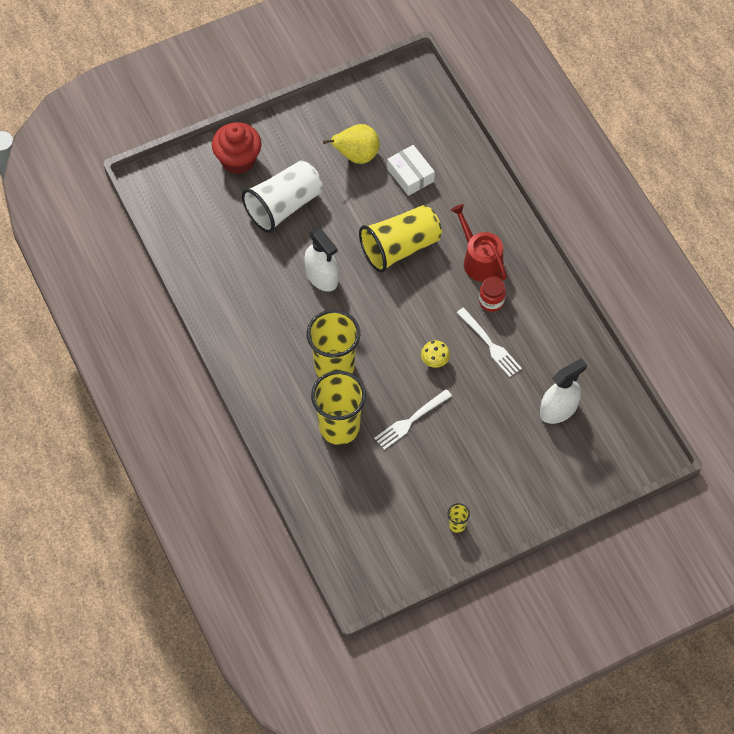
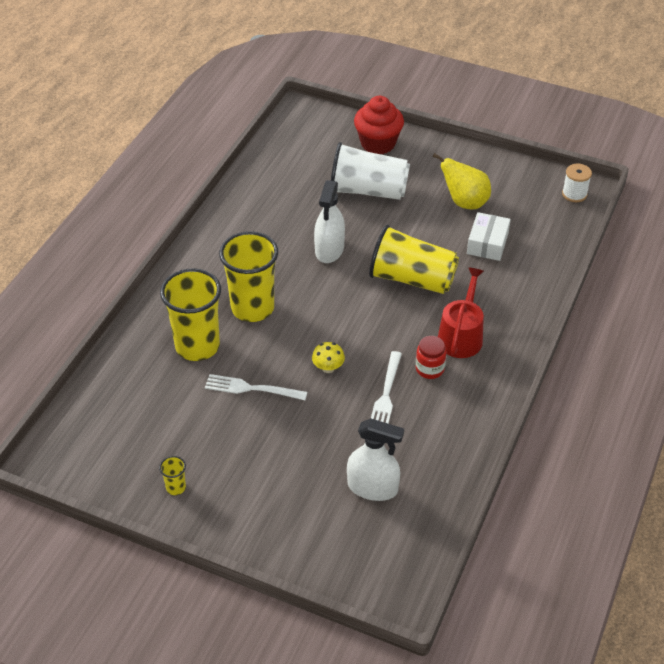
camera: 50 degrees right, 15 degrees down
(414, 83) = (574, 194): none -> white spool

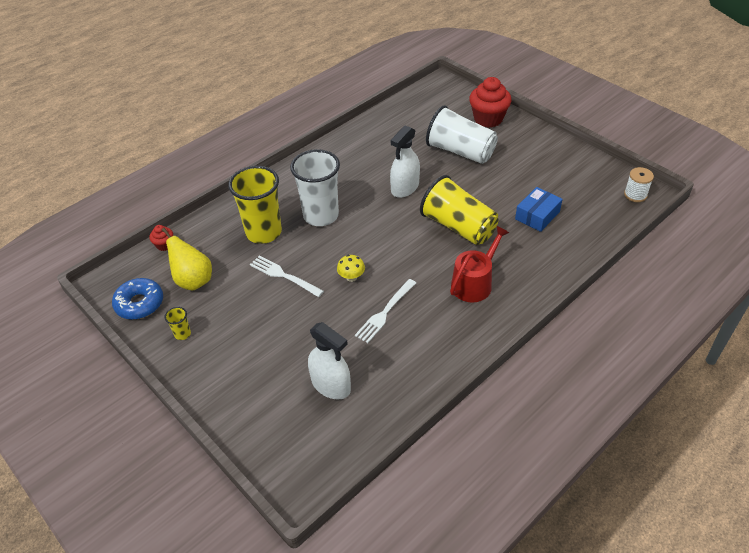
camera: 25 degrees right, 0 degrees up
(86, 395) = (164, 245): none -> red cupcake
(102, 470) = (139, 304): none -> blue donut
(252, 308) = (321, 215): yellow cup -> white cup
(429, 369) = (433, 302): red jar -> none
(464, 202) = (535, 179): yellow pear -> yellow pear (193, 280)
(487, 243) = (537, 215): white box -> blue box

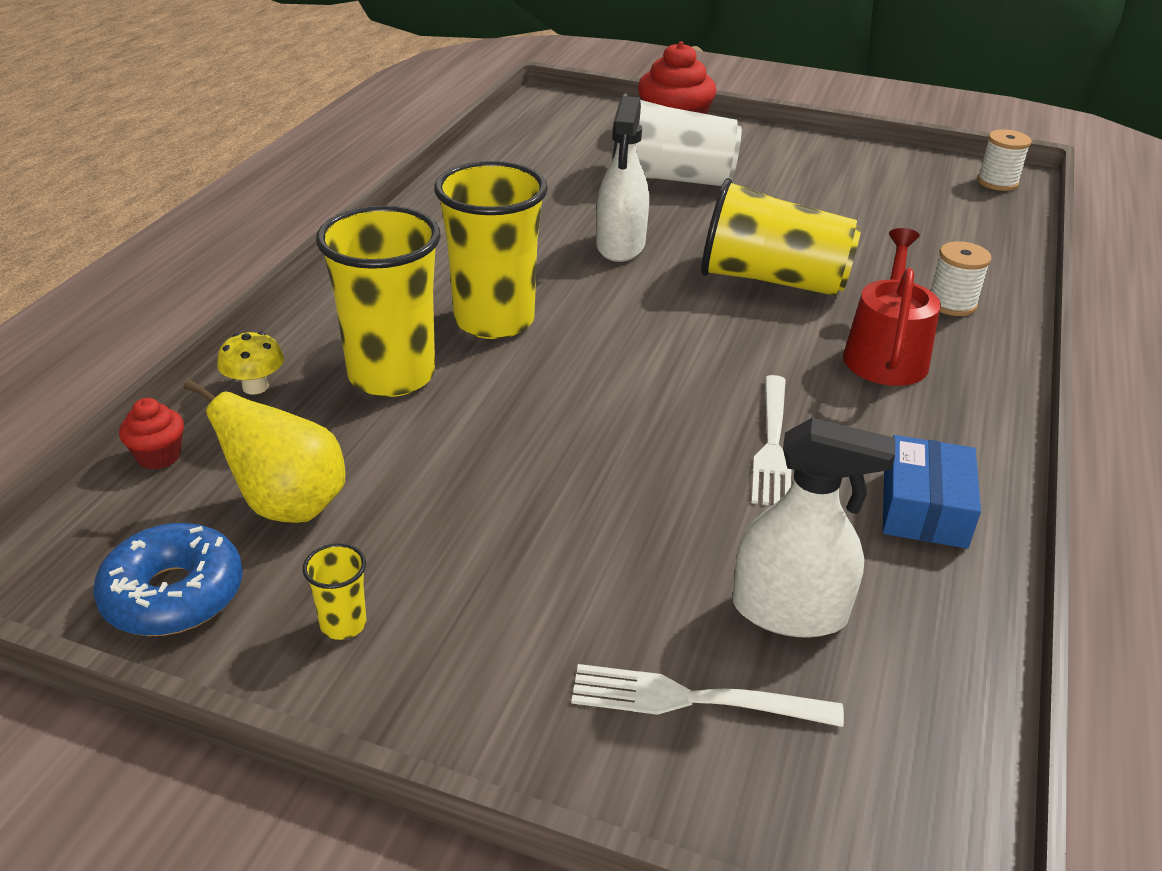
camera: 30 degrees left, 10 degrees down
(284, 276) = (503, 439): white fork -> white fork (694, 700)
(321, 215) = (494, 320): white cup -> yellow cup
(351, 277) = (649, 404): yellow mushroom -> yellow mushroom (255, 387)
(533, 265) = (951, 304): none -> white spool
(537, 215) = (884, 237): blue box -> blue box (924, 508)

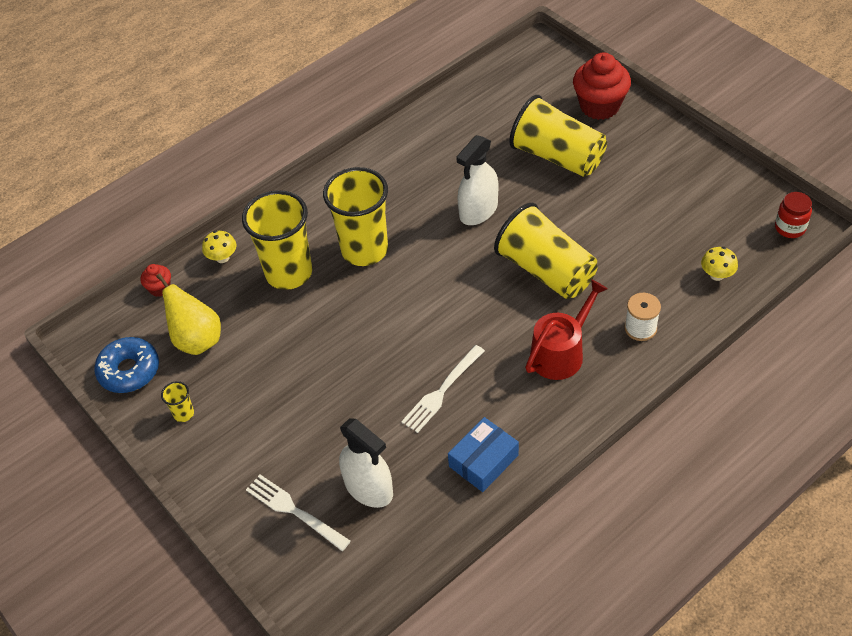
camera: 35 degrees right, 15 degrees up
(669, 179) = (557, 156): white cup -> yellow cup
(974, 236) = (717, 275): none -> yellow mushroom
(997, 182) = (790, 228): white spool -> red jar

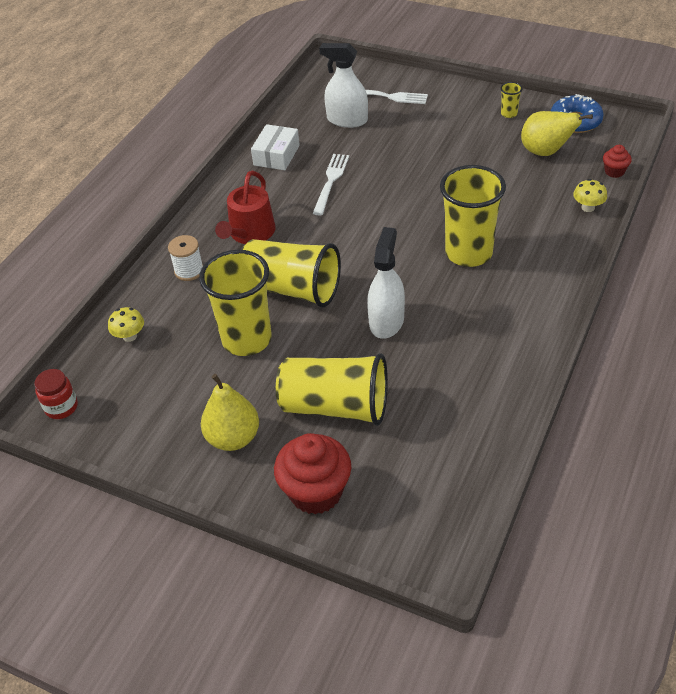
camera: 155 degrees right, 5 degrees down
(289, 273) = (519, 215): yellow cup -> yellow cup (247, 339)
(483, 461) = (276, 155): blue box -> white box
(647, 159) = (233, 438): none -> yellow pear

